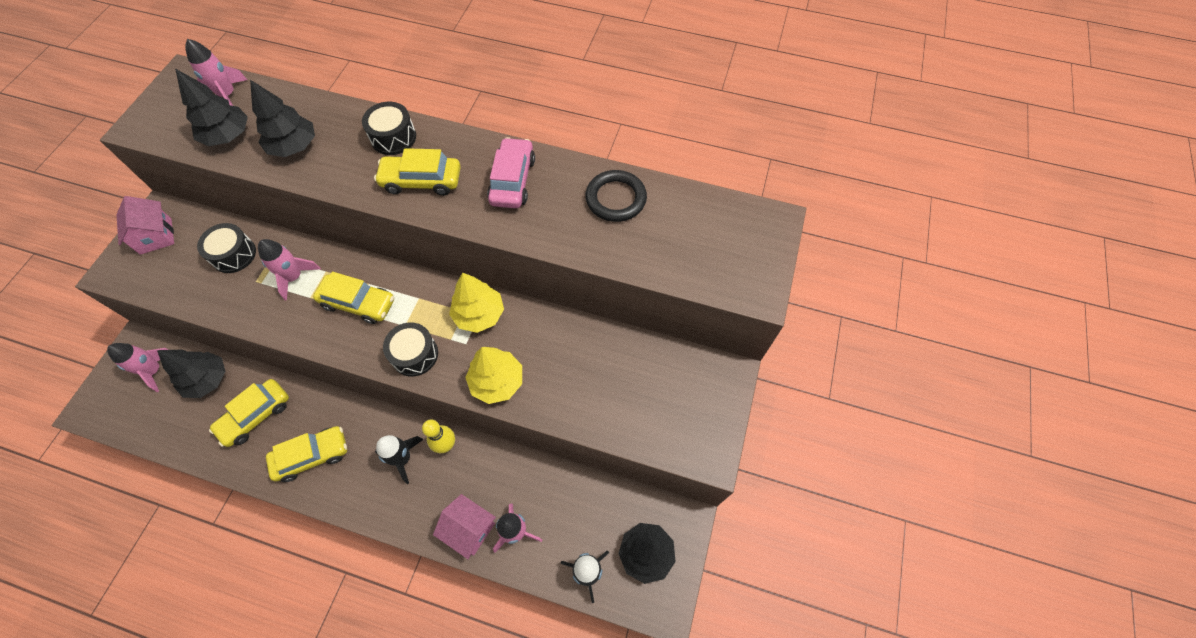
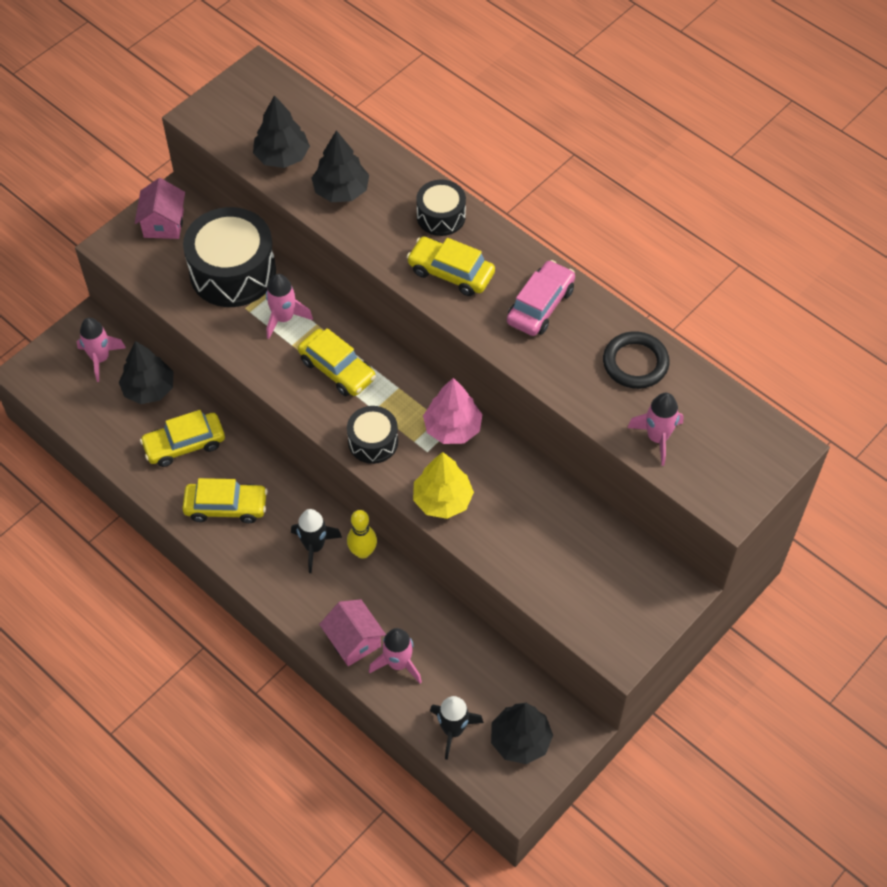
camera: 25 degrees right, 5 degrees down
(228, 95) = (295, 111): pink rocket -> pink rocket (657, 438)
(234, 254) = (233, 272): black drum -> black drum, size x1.84
(479, 314) = (452, 428): yellow tree -> pink tree

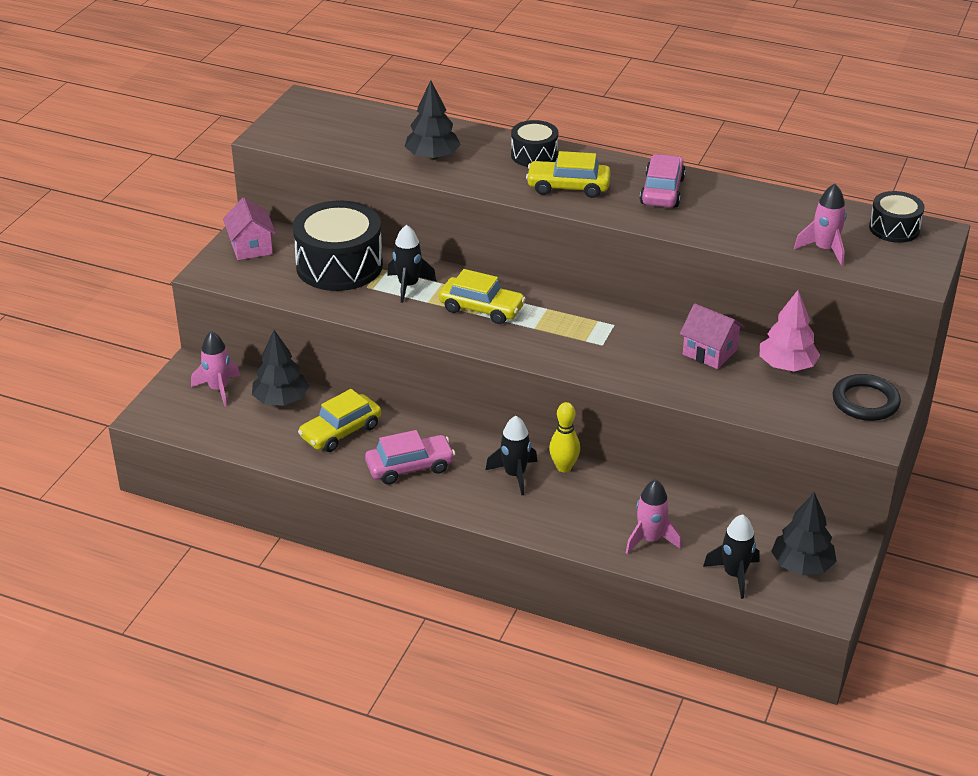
camera: 20 degrees left, 20 degrees down
(226, 507) = (410, 467): yellow car -> pink car
(282, 156) = (363, 146): black tree -> none
(284, 318) = (408, 286): pink rocket -> black rocket
(353, 641) = (597, 534): pink house -> pink house (709, 352)
(373, 442) = (548, 349): black drum -> black drum (894, 228)
(442, 500) = (639, 373): yellow tree -> none
(452, 428) = (615, 324): pink tree -> pink tree (787, 366)
(635, 363) = (770, 209): black ring -> black ring (865, 402)

